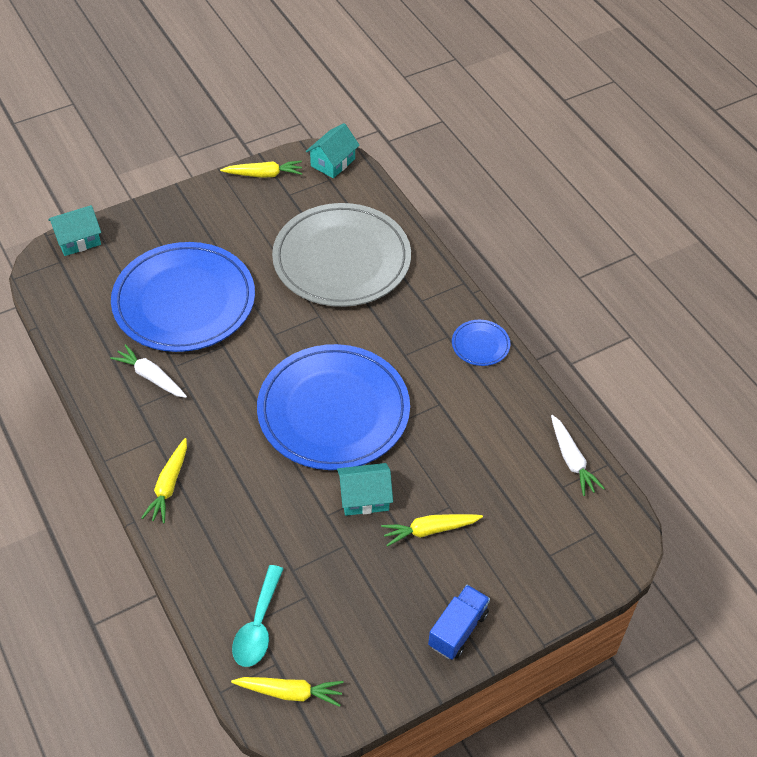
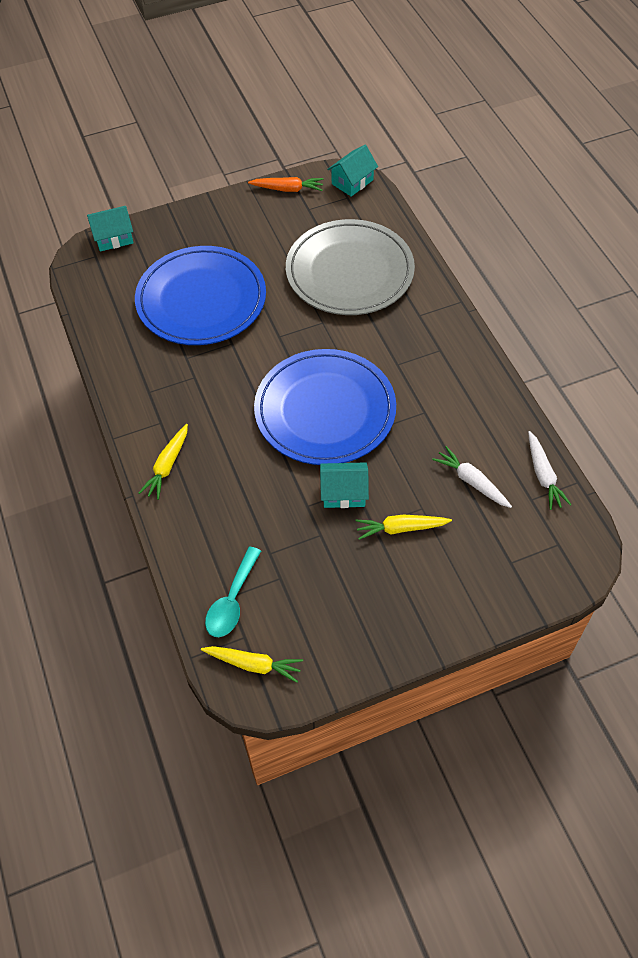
camera: 10 degrees right, 5 degrees up
(151, 377) = (163, 366): white carrot -> white carrot (471, 481)
(264, 174) = (288, 189): yellow carrot -> orange carrot
(458, 629) = (416, 623): blue truck -> none
(480, 345) = (469, 360): blue plate -> none

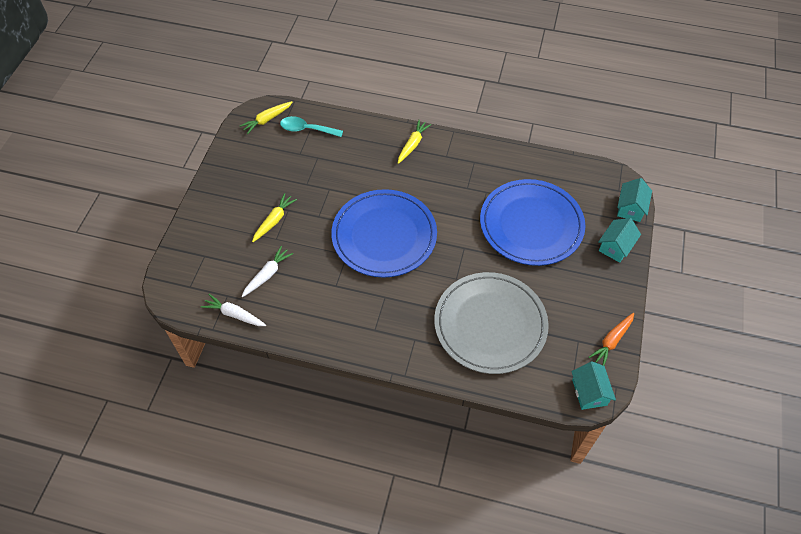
camera: 125 degrees right, 0 degrees up
(167, 466) = (412, 144): yellow carrot -> yellow carrot turned 60 degrees clockwise
(232, 600) = (307, 129): turquoise spoon -> turquoise spoon turned 45 degrees counterclockwise
(344, 493) = (321, 209): turquoise house -> turquoise house (615, 247)
(471, 481) = (267, 274): white carrot -> white carrot turned 45 degrees counterclockwise

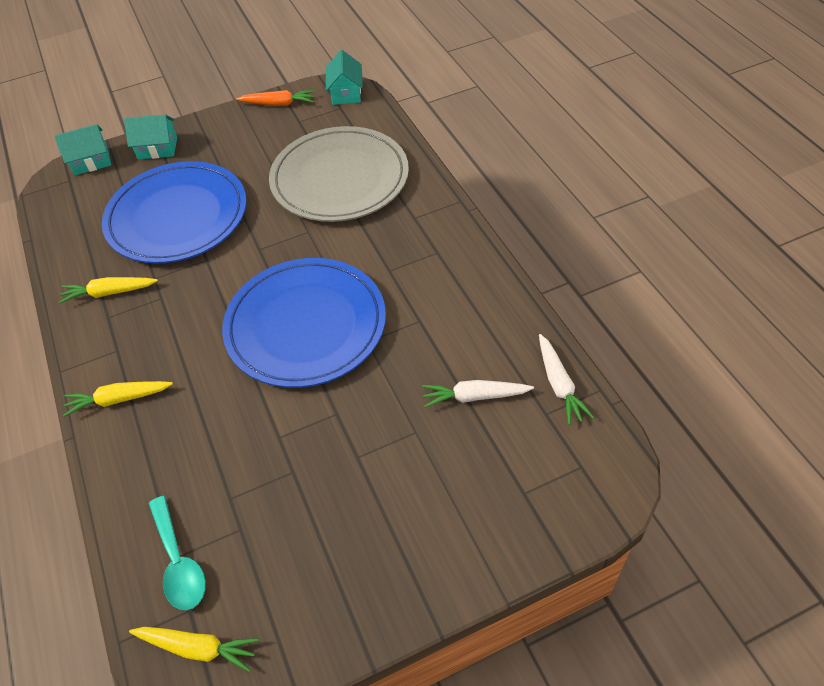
camera: 125 degrees left, 5 degrees down
(274, 220) = (390, 458): yellow carrot -> yellow carrot (109, 293)
(589, 392) = (346, 93): turquoise house -> turquoise house turned 45 degrees counterclockwise

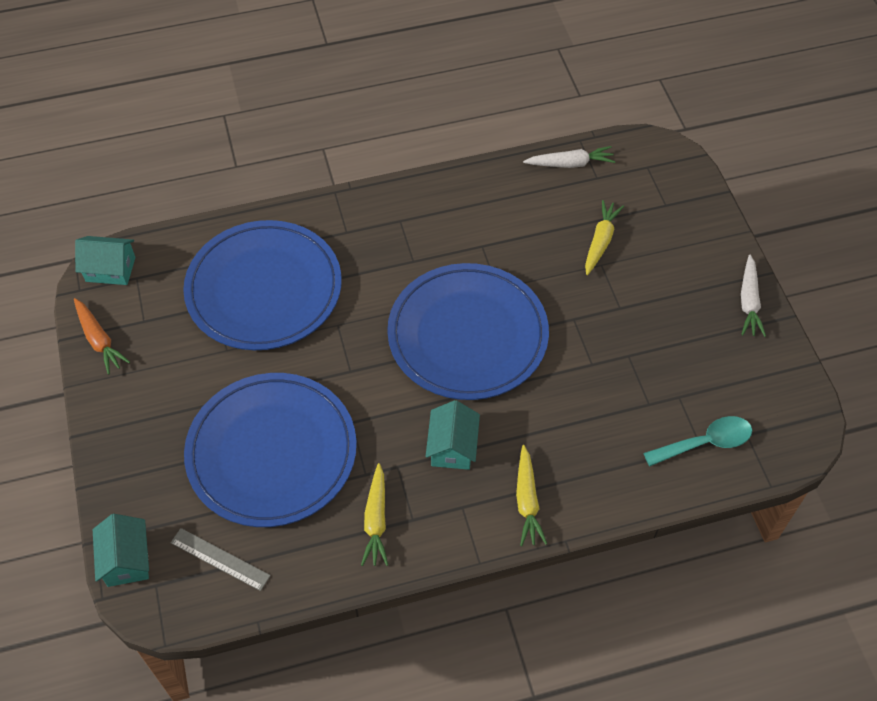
camera: 85 degrees left, 5 degrees up
(85, 208) = (220, 559): none -> grey ruler
(157, 148) = (132, 478): turquoise house -> turquoise house (452, 447)
(198, 647) = (777, 428): yellow carrot -> yellow carrot (600, 241)
(278, 104) = (99, 340): orange carrot -> orange carrot turned 135 degrees clockwise
(340, 179) = (264, 289): grey plate -> blue plate
(474, 397) = (573, 220): white carrot -> white carrot (749, 302)

